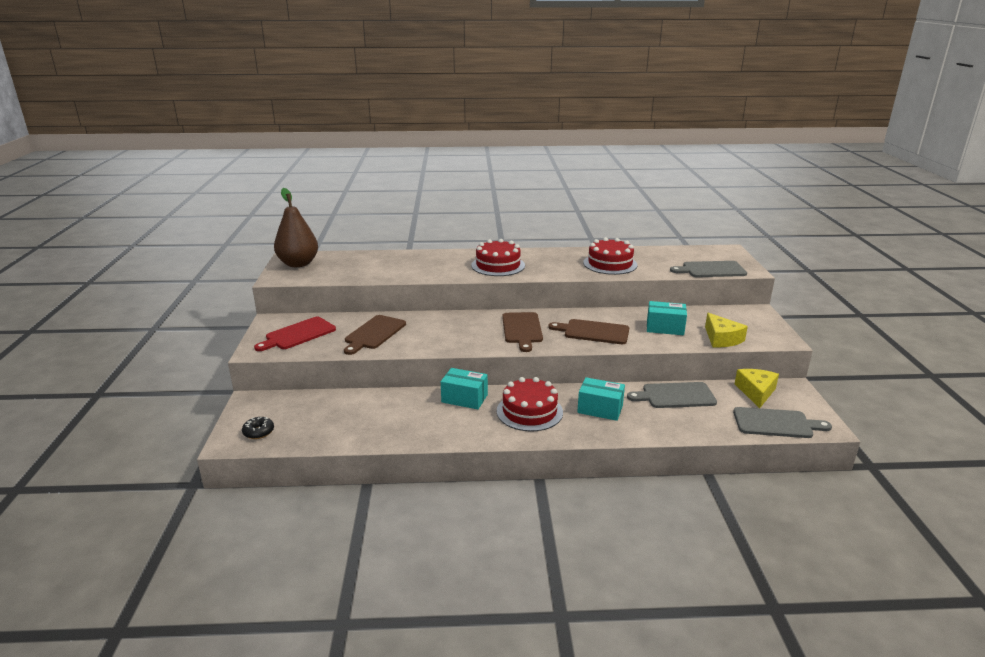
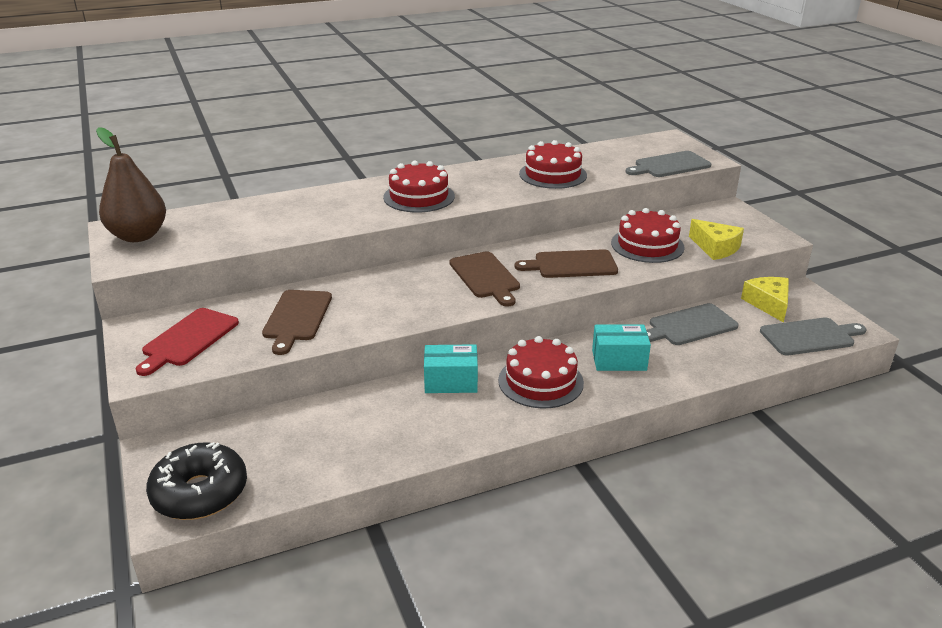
camera: 20 degrees left, 5 degrees up
(258, 432) = (200, 493): black donut -> black donut, size x2.14
(665, 328) = (647, 245): turquoise box -> red cake

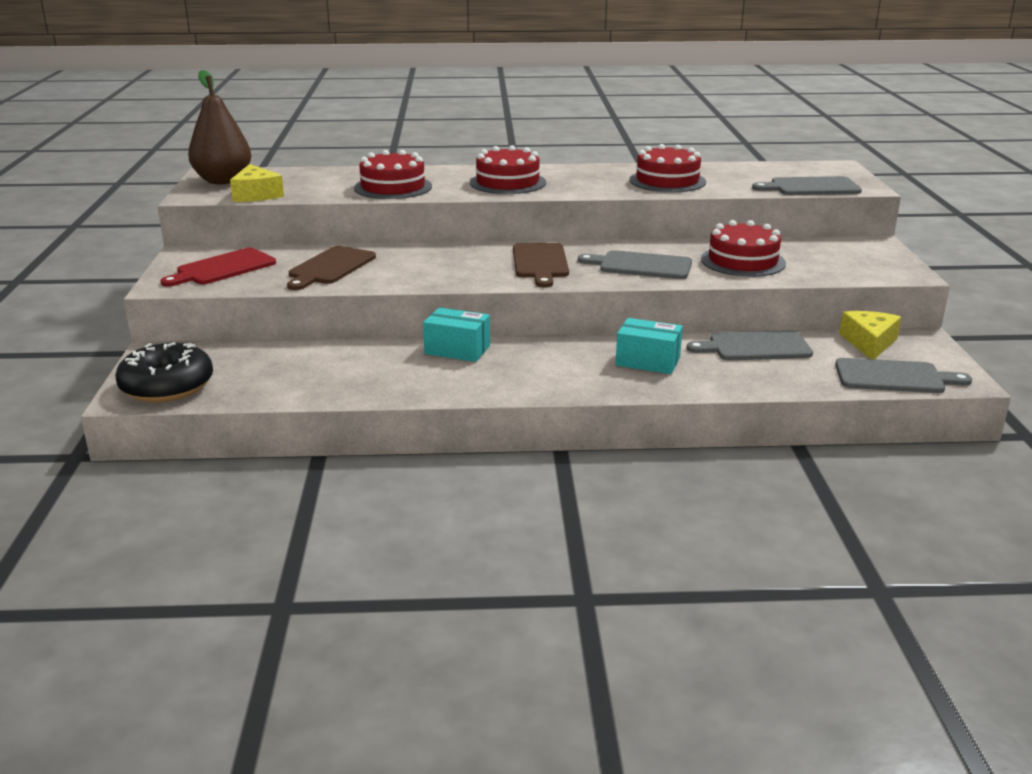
camera: 20 degrees right, 5 degrees down
(540, 381) = (548, 364): red cake -> red cake (393, 187)
(571, 265) = (641, 265): brown cutting board -> grey cutting board
(715, 248) = (822, 273): yellow cheese -> yellow cheese (256, 195)

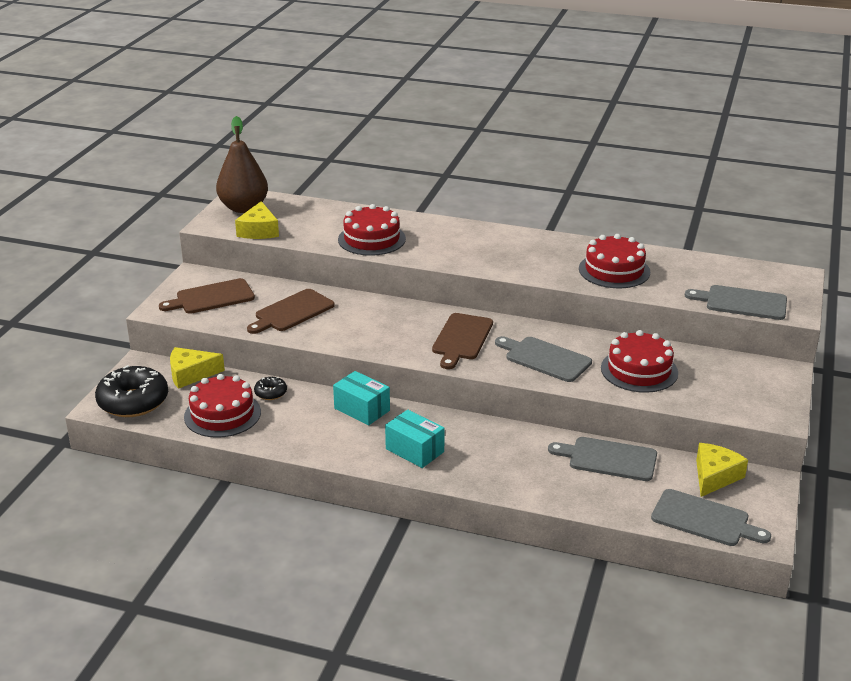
camera: 20 degrees right, 5 degrees up
(223, 268) = (212, 297): red cutting board -> brown cutting board
(226, 351) = (190, 374): none -> yellow cheese
(338, 352) = (270, 393): none -> black donut
(507, 182) = (471, 249): red cake -> red cake (222, 414)
(648, 361) = (505, 455): turquoise box -> turquoise box (414, 450)

